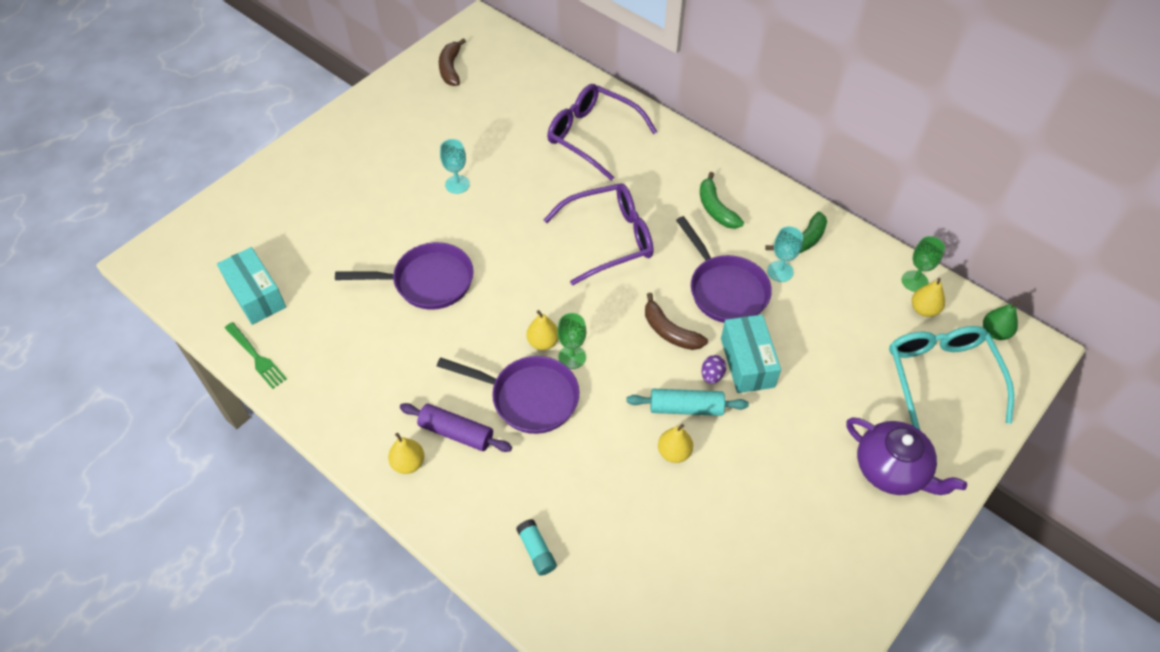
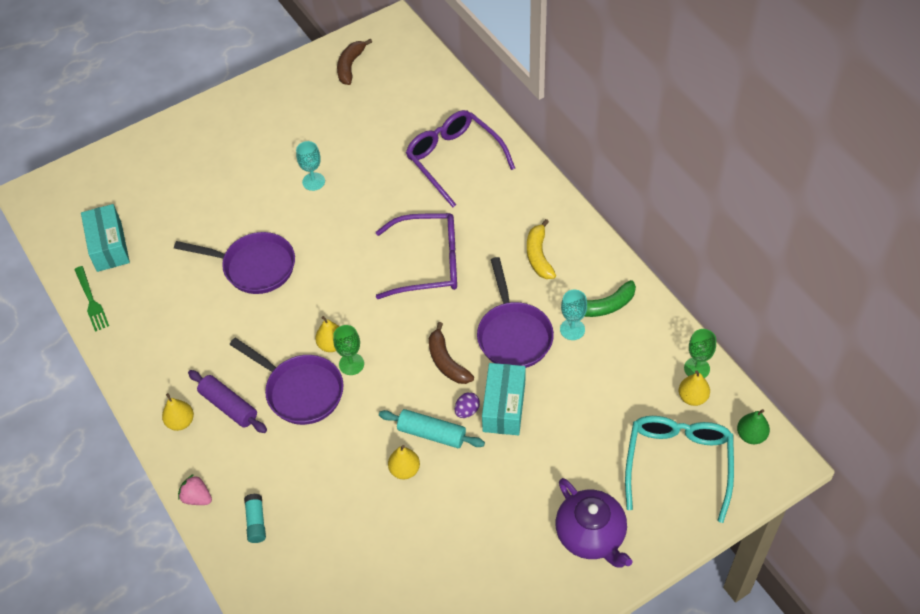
camera: 20 degrees right, 0 degrees up
(459, 542) = (197, 497): none -> pink strawberry
(715, 209) = (538, 256): green banana -> yellow banana

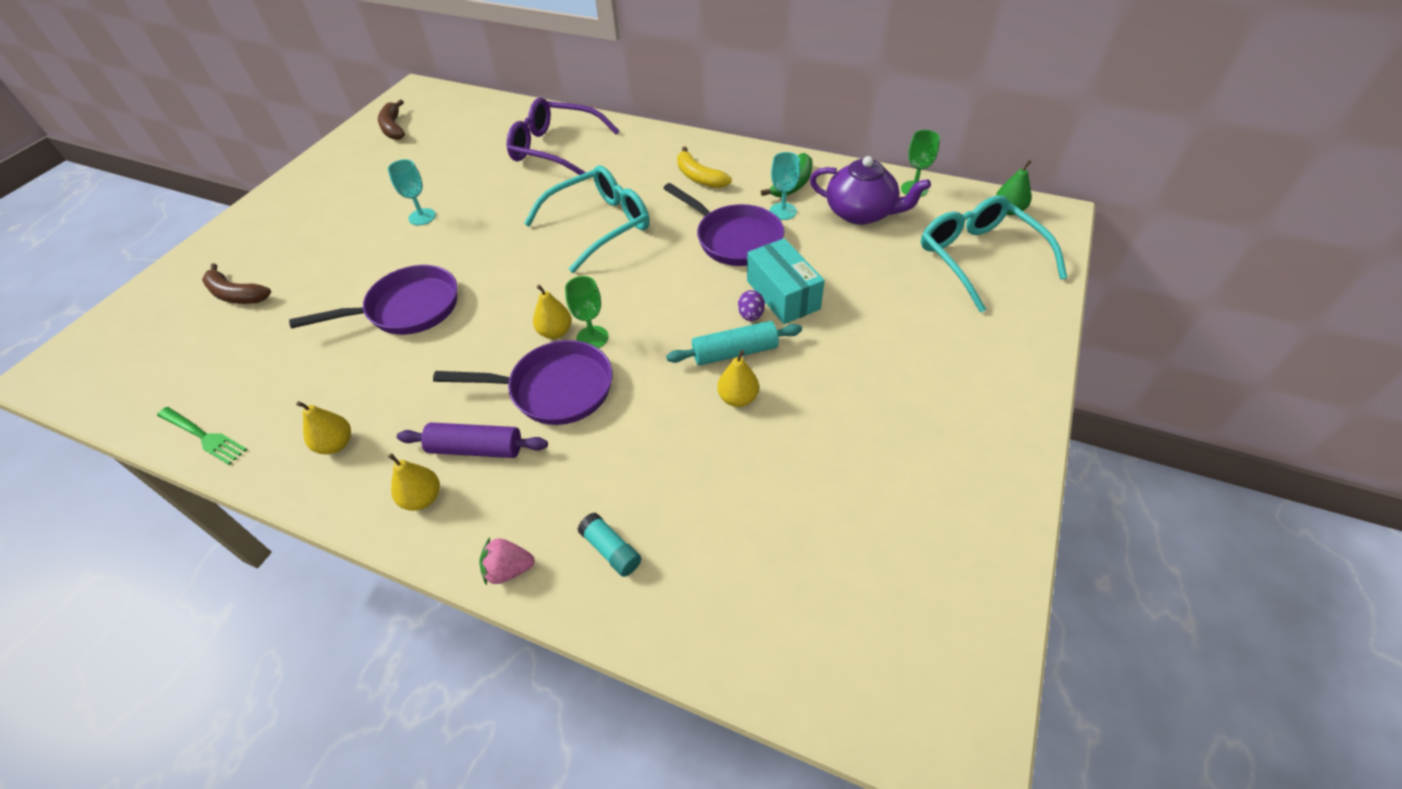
camera: 35 degrees left, 5 degrees down
(109, 246) = (197, 372): turquoise box -> none
(428, 263) = (599, 225): purple glasses -> turquoise glasses
(446, 362) = (691, 288): brown banana -> brown banana (236, 294)
(591, 535) = (973, 350): purple teapot -> purple teapot (861, 213)
(692, 397) = (934, 208): yellow pear -> yellow pear (336, 444)

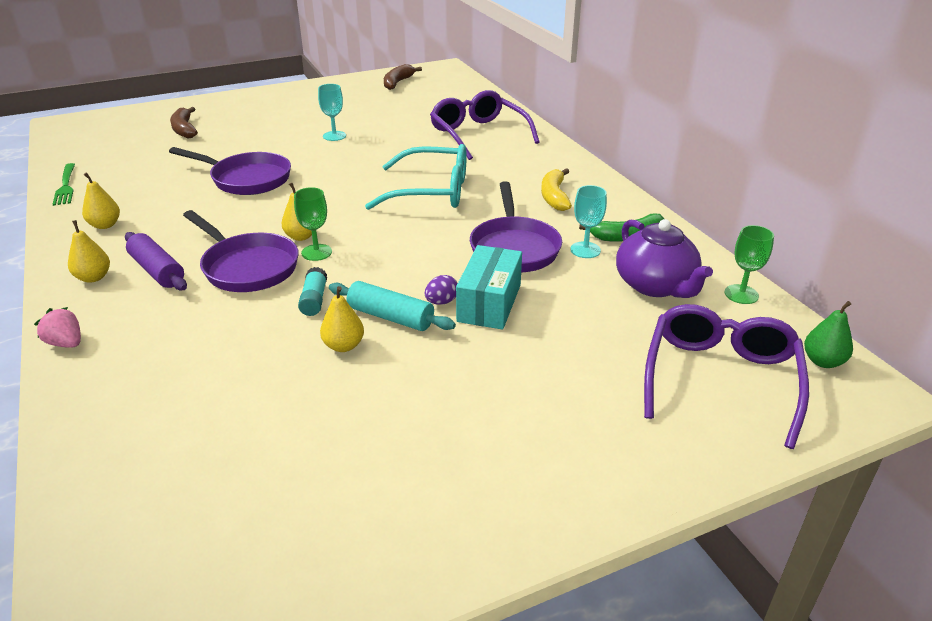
camera: 40 degrees right, 15 degrees down
(611, 550) = (125, 375): turquoise glue stick -> turquoise glue stick (314, 300)
(979, 258) = (720, 379): turquoise glasses -> purple glasses

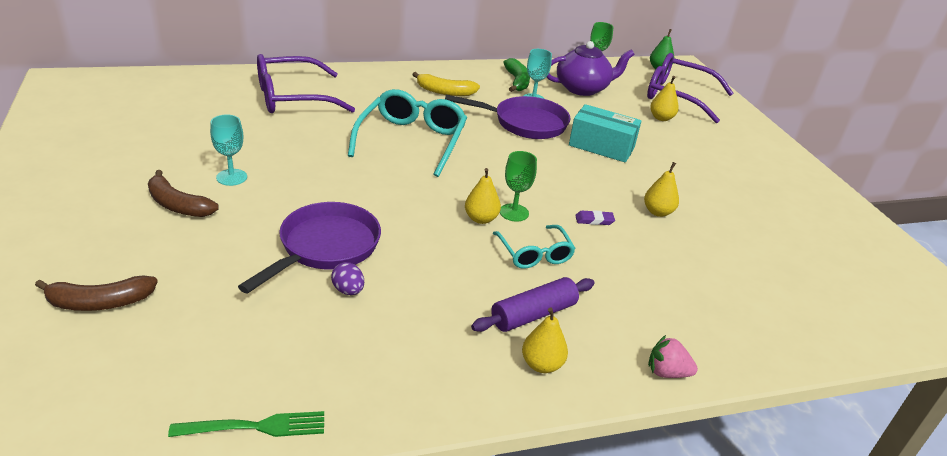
camera: 85 degrees left, 0 degrees up
(66, 343) = (667, 372): pink strawberry -> pink strawberry turned 60 degrees clockwise
(105, 225) = (410, 367): yellow pear -> yellow pear (661, 118)
(247, 267) = (534, 254): purple pan -> turquoise glasses
(314, 300) = (594, 220): turquoise glue stick -> purple eraser
(390, 317) = (619, 188): turquoise rolling pin -> none
(397, 82) = (82, 116): brown banana -> brown banana (177, 205)
(441, 302) = (599, 164): purple egg -> purple egg (348, 290)

